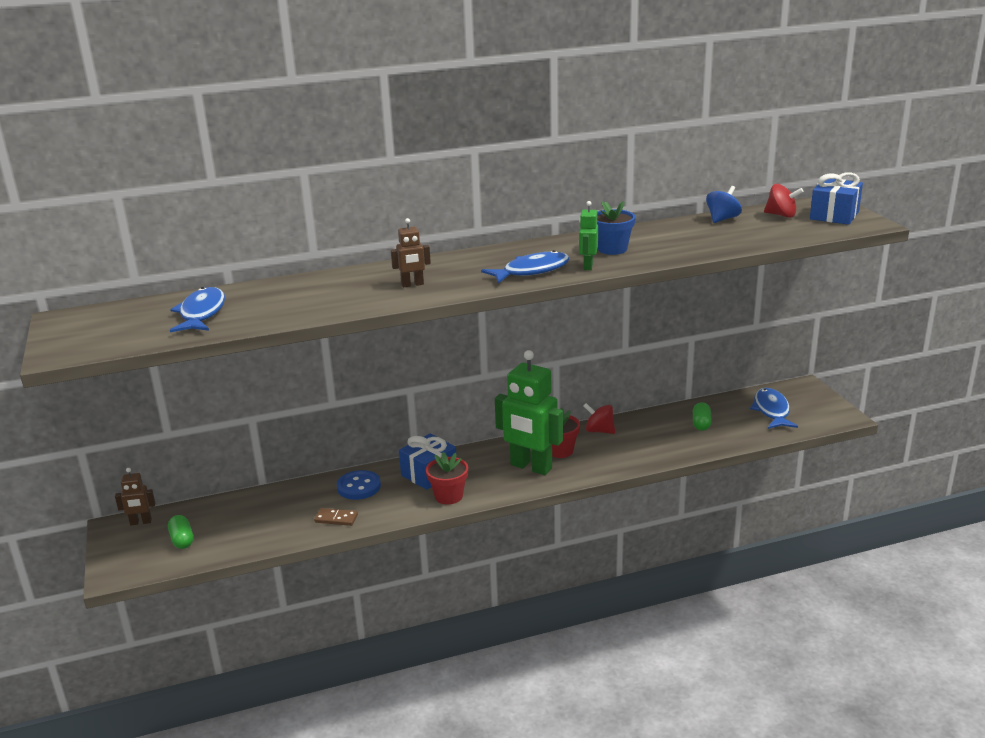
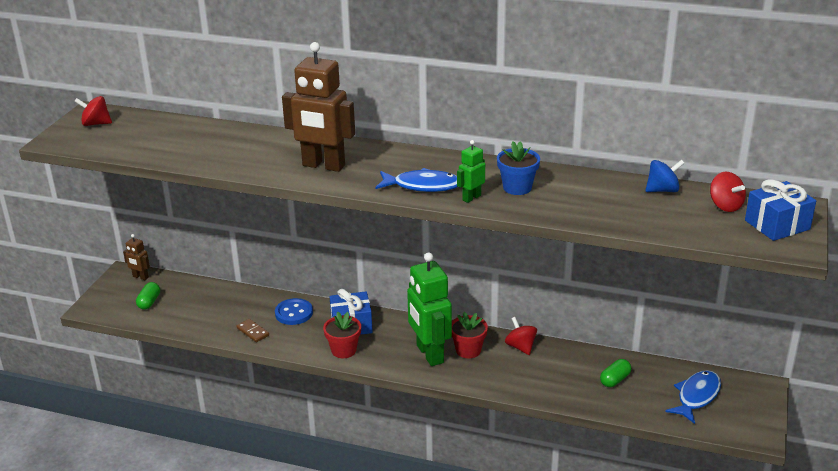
camera: 35 degrees right, 5 degrees up
(88, 325) = (96, 124): none -> red spinning top
(202, 313) = (166, 139): blue fish -> none
(412, 285) = (323, 166): brown robot -> brown robot, size x2.14

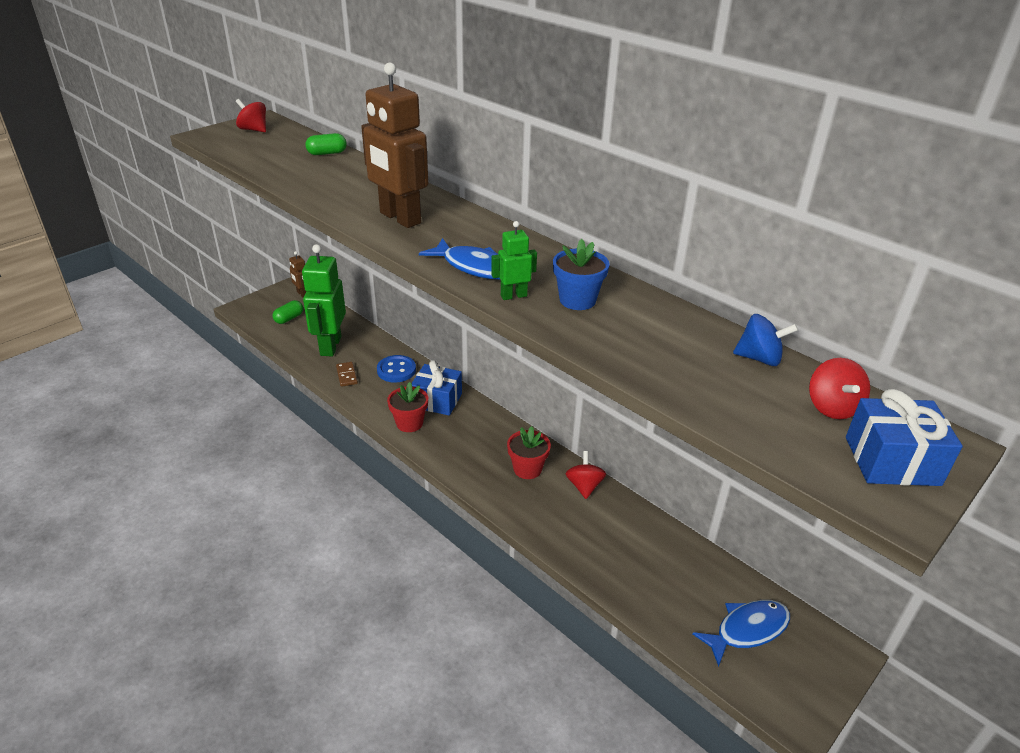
camera: 25 degrees right, 5 degrees up
(429, 354) = (485, 458): green robot -> green robot (330, 346)
(615, 380) = (661, 567): green capsule -> green capsule (327, 153)

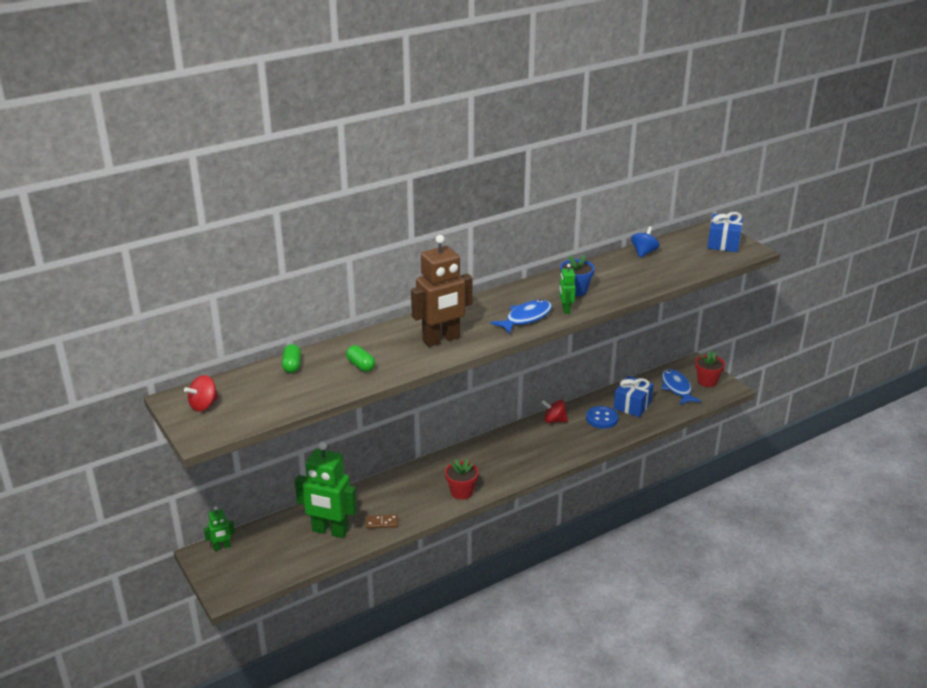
camera: 75 degrees left, 5 degrees down
(289, 318) = (265, 558): green capsule -> green capsule (361, 365)
(302, 294) = (222, 547): brown robot -> green robot
(396, 370) = (386, 493): blue button -> blue button (602, 418)
(437, 400) = (437, 474): blue gift -> blue gift (632, 405)
(527, 469) = (531, 441): red flower pot -> red flower pot (707, 381)
(832, 407) = (685, 245): red spinning top -> none

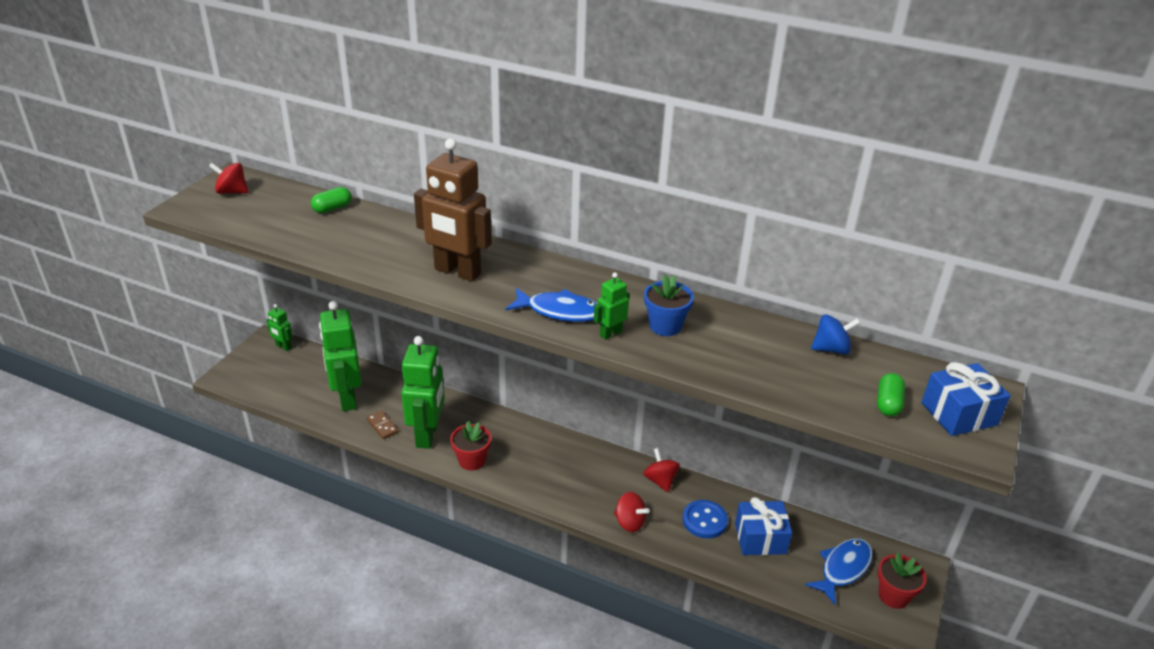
camera: 55 degrees right, 5 degrees up
(361, 365) = (363, 243): green capsule -> green capsule (888, 403)
(414, 503) = (428, 435): none -> green robot
(578, 447) = (629, 522): none -> red spinning top

